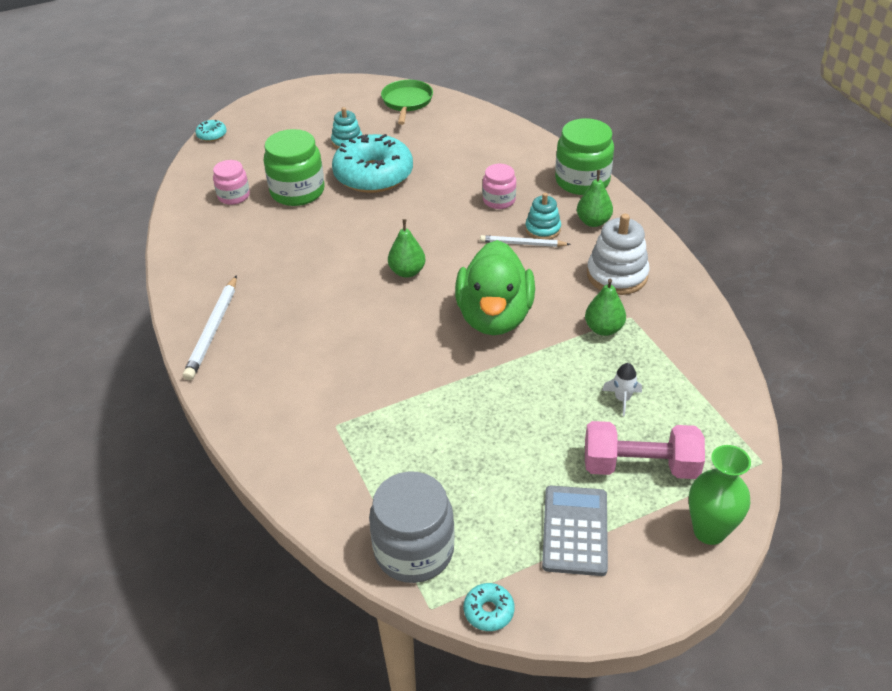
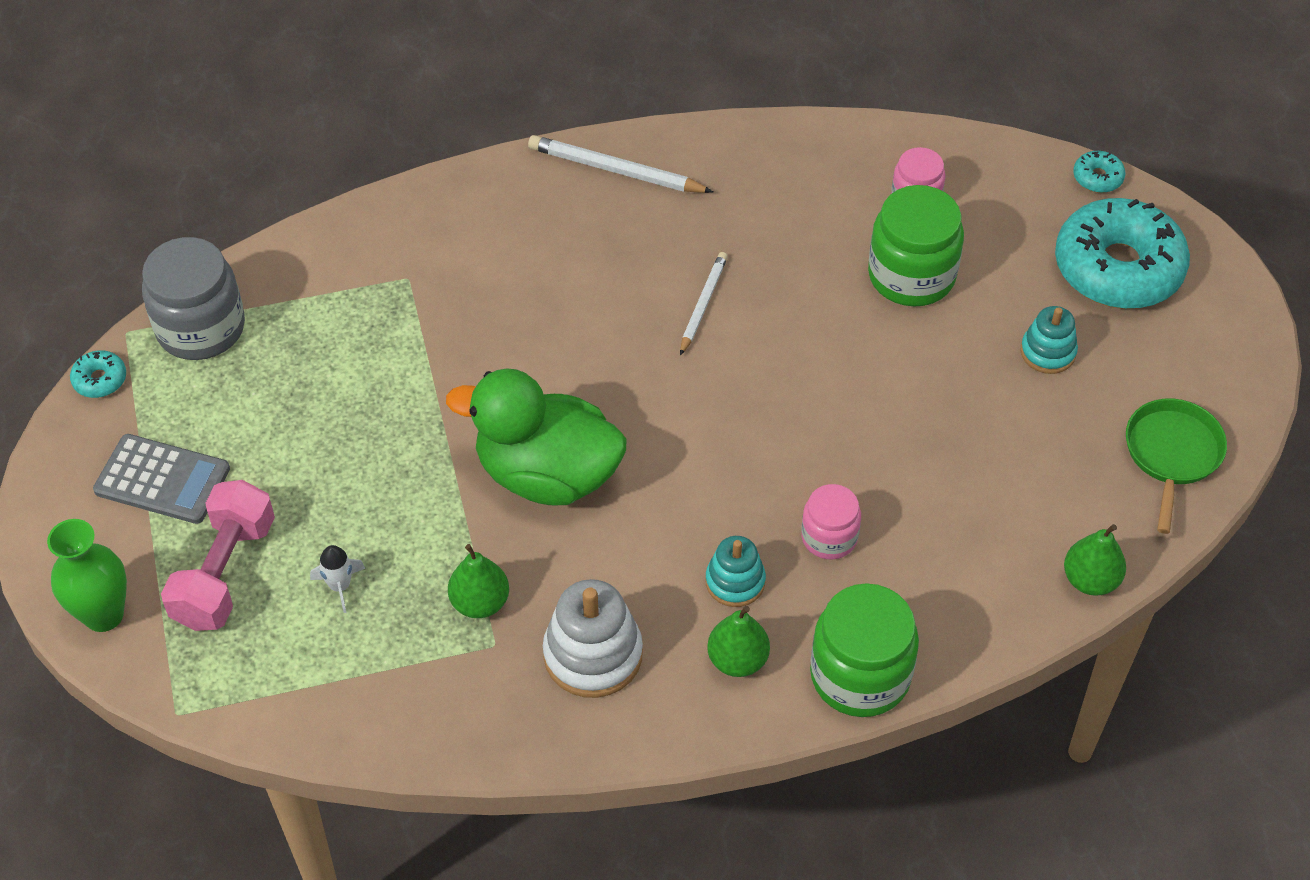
camera: 100 degrees right, 10 degrees up
(373, 175) = (939, 376): turquoise donut -> turquoise donut (1118, 268)
(407, 102) = (1172, 455): green pan -> green pan turned 90 degrees counterclockwise
(407, 271) = (677, 387): green pear -> green pear (1090, 580)
(522, 244) = (705, 545): white pencil -> white pencil (703, 304)

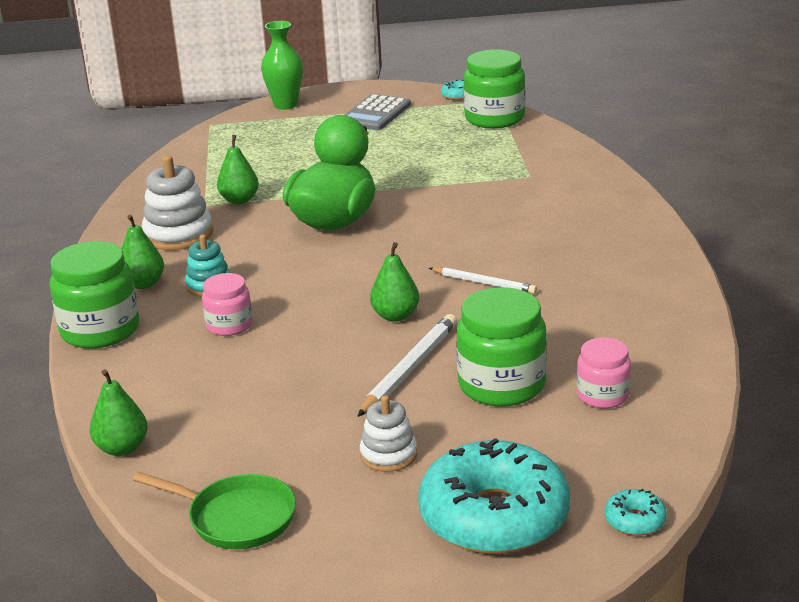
camera: 100 degrees right, 25 degrees down
(201, 328) = (494, 118): grey jar -> green jar
(225, 572) = (299, 131): pink dumbbell -> none
(340, 586) = (274, 161): white rocket -> none
(615, 170) = (641, 251): white pencil -> white pencil (409, 368)
(787, 378) = (395, 316): none -> green pear
(1048, 352) = (388, 455): turquoise stacking toy -> white stacking toy

